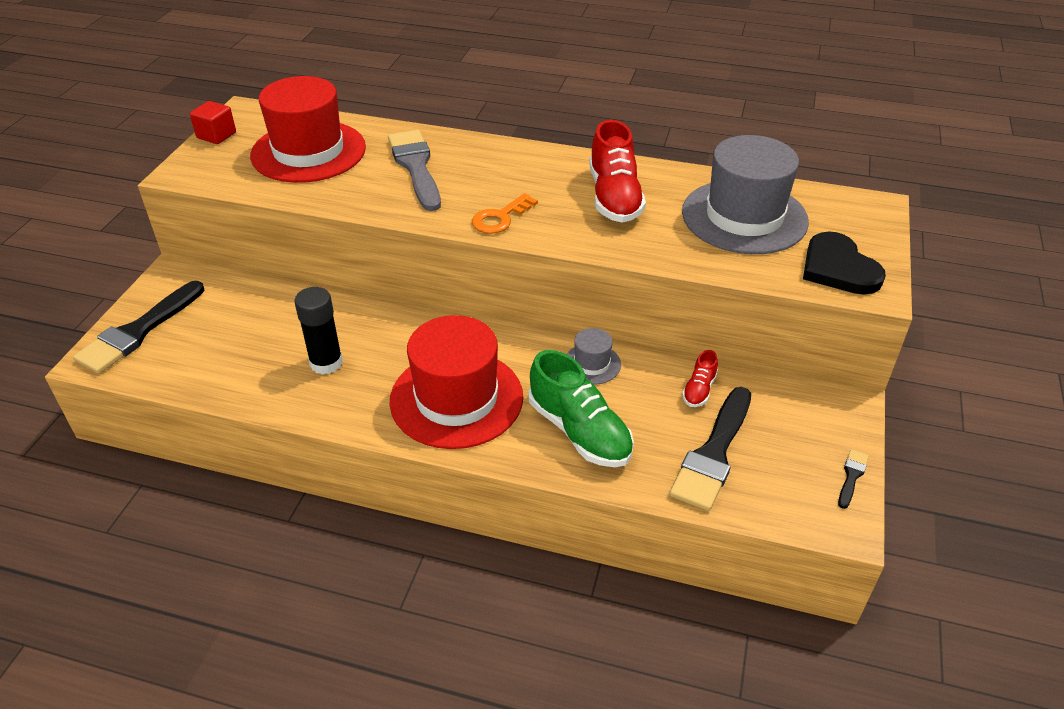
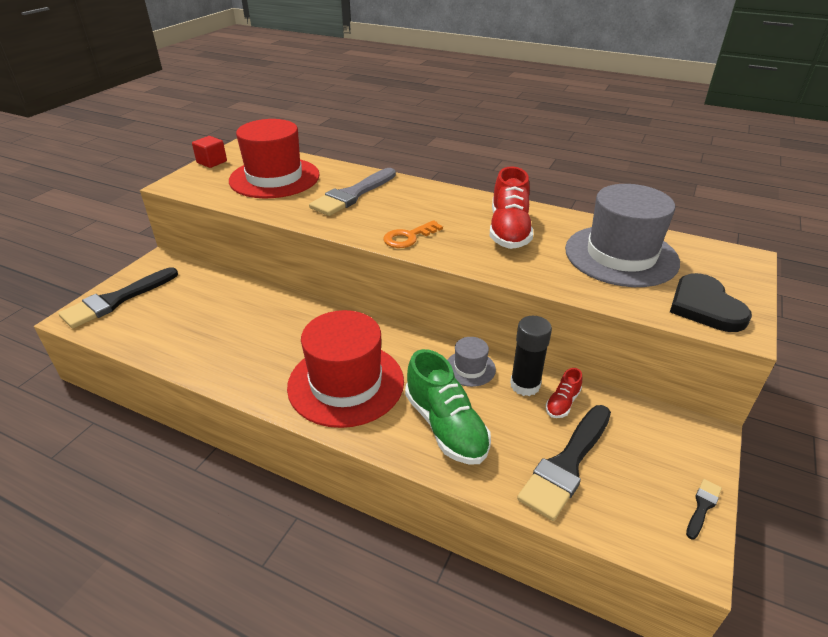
camera: 10 degrees right, 5 degrees down
(326, 363) = (249, 341): black glue stick -> black glue stick (525, 385)
(415, 167) = (352, 195): grey brush -> grey brush turned 135 degrees counterclockwise

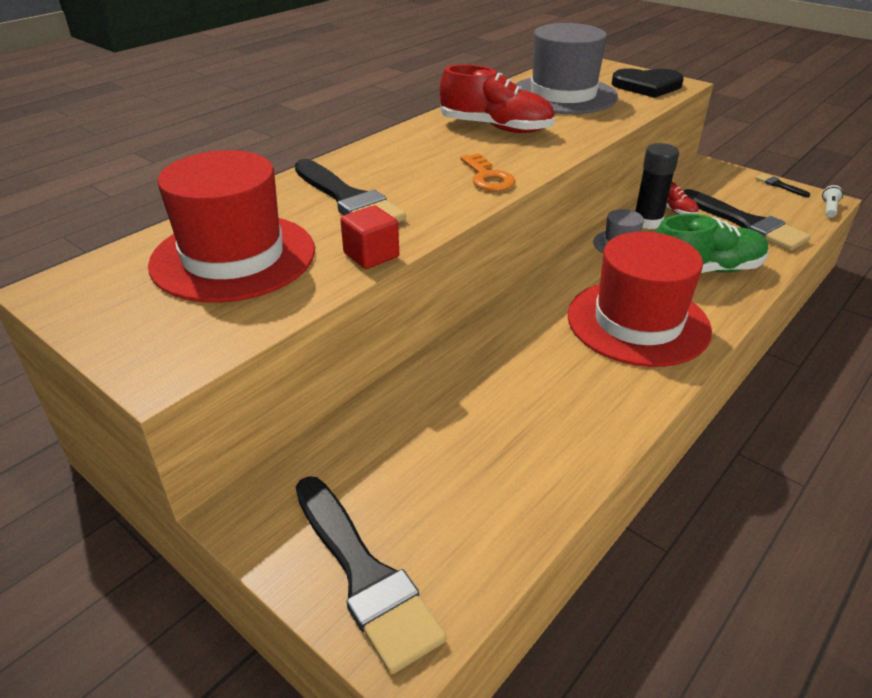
camera: 75 degrees left, 0 degrees up
(212, 162) = (90, 322): red cube -> red cube (371, 255)
(352, 195) = (348, 199): grey brush -> black brush
(665, 559) = (829, 208): none -> white flashlight

